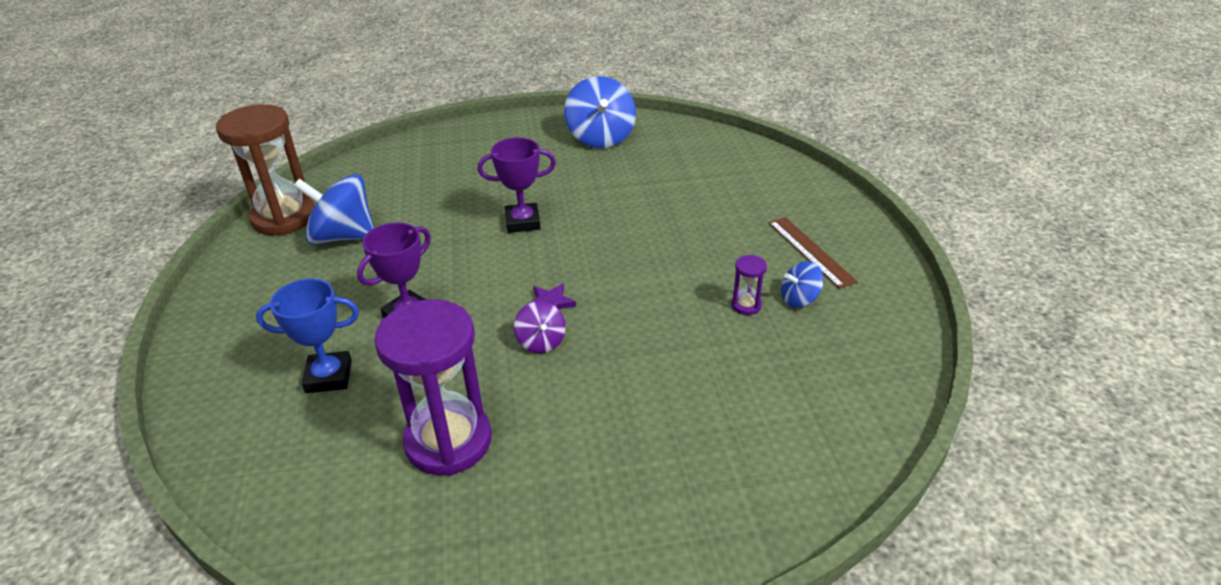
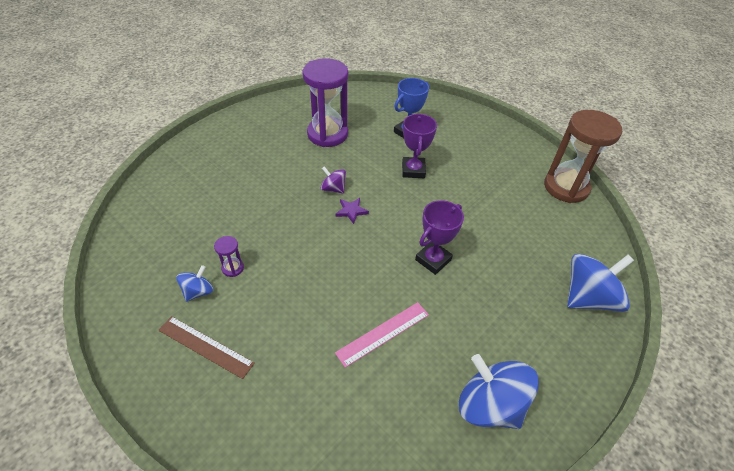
camera: 140 degrees right, 10 degrees up
(343, 237) = (515, 193): blue spinning top -> blue spinning top (588, 297)
(635, 196) = (383, 333): none -> pink ruler

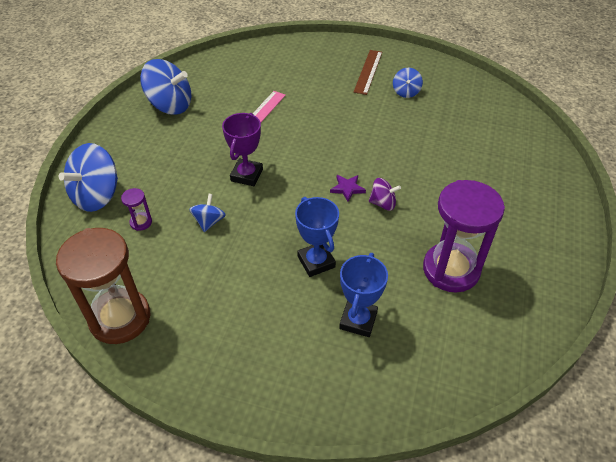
camera: 155 degrees right, 0 degrees up
(205, 346) = (368, 71): brown ruler -> brown ruler turned 75 degrees counterclockwise
(233, 268) = (399, 112): purple hourglass -> purple hourglass (141, 222)
(413, 170) = (316, 262): purple trophy -> blue trophy
(483, 229) = (209, 221): none -> blue spinning top

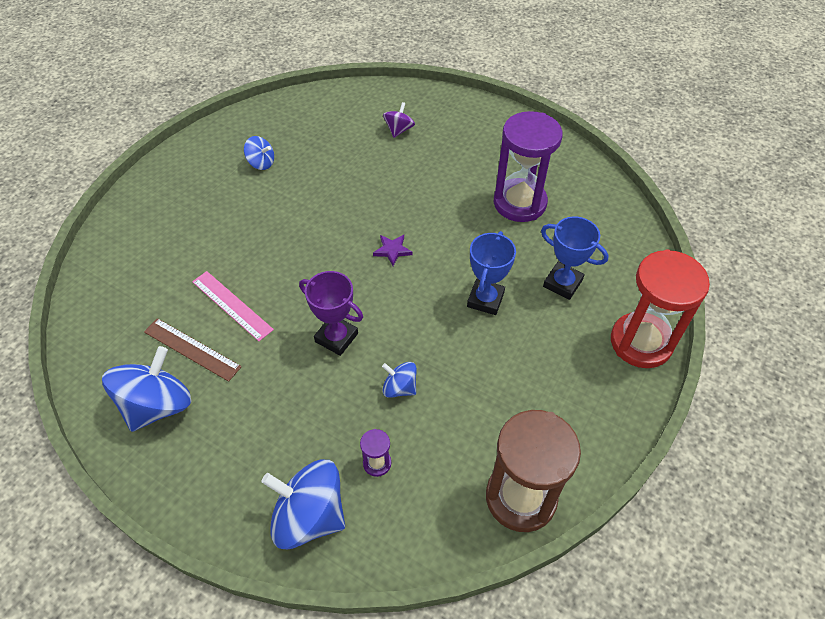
camera: 75 degrees left, 5 degrees up
(97, 196) = (309, 515): blue spinning top -> blue spinning top turned 150 degrees clockwise
(305, 400) = (641, 342): none -> red hourglass
(316, 262) = (485, 299): blue trophy -> blue trophy turned 60 degrees counterclockwise
(368, 71) = (206, 184): brown ruler -> brown ruler (192, 349)
(383, 203) = (424, 227): purple spinning top -> purple spinning top (399, 130)

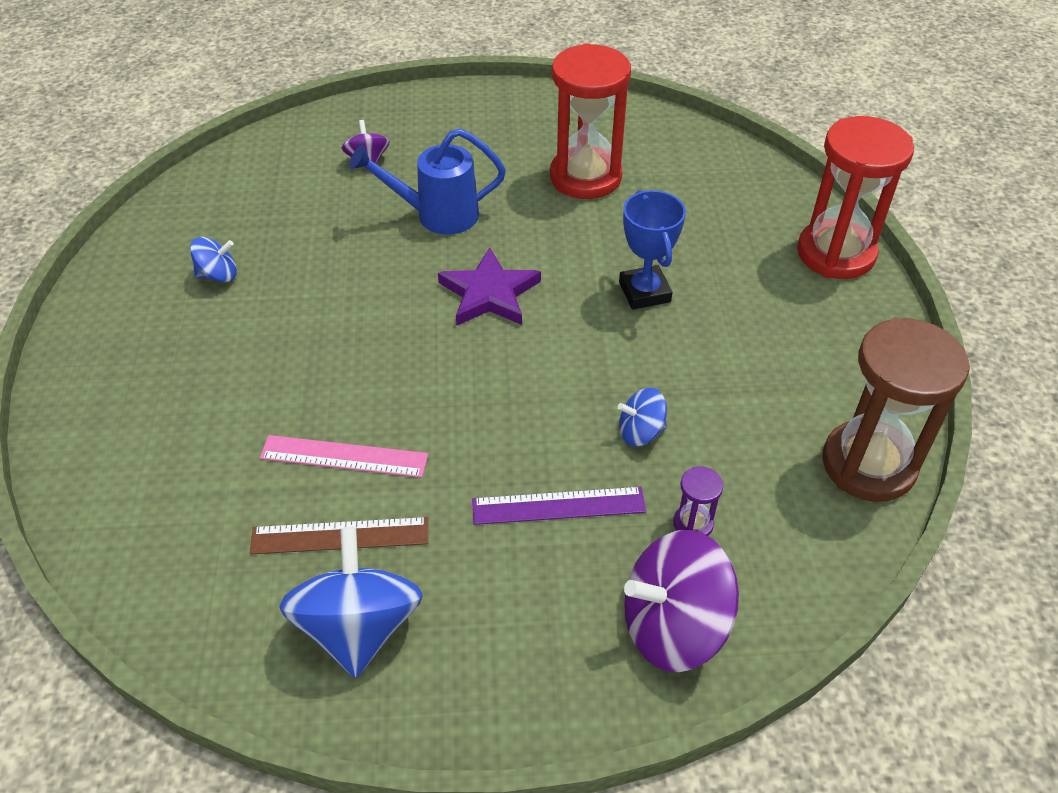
camera: 35 degrees left, 5 degrees down
(309, 515) = (673, 626): blue spinning top -> purple spinning top
(313, 403) = (558, 506): none -> purple ruler
(336, 337) = (515, 420): purple trophy -> none
(392, 250) = (489, 293): purple star -> purple star, size x1.83
(407, 184) = (437, 215): none -> blue watering can
(519, 203) = (585, 177): purple hourglass -> red hourglass
(562, 283) = (708, 236): blue trophy -> none

